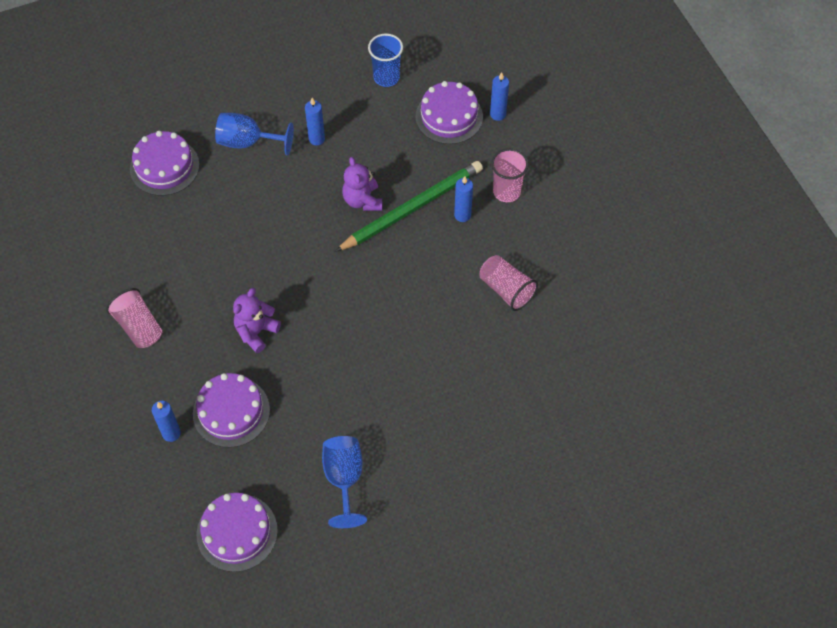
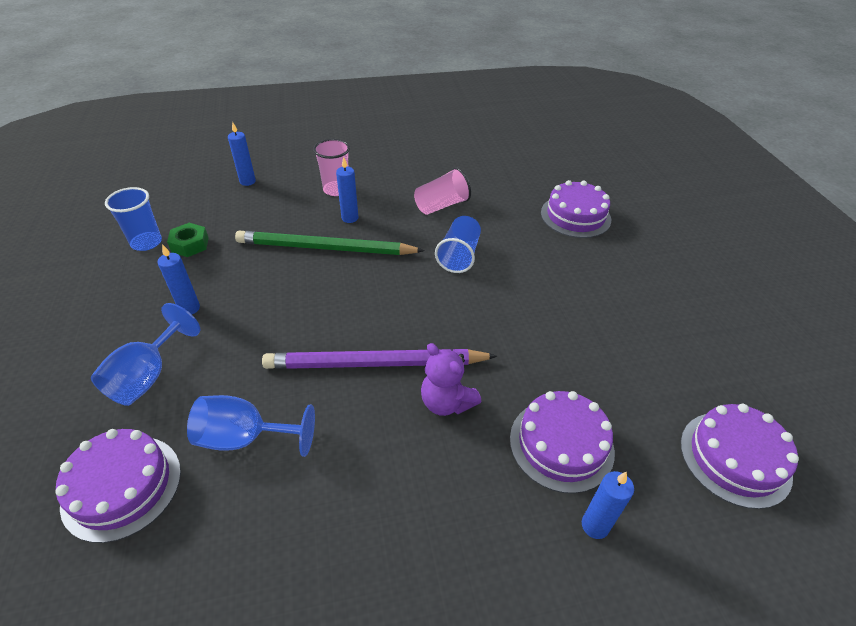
camera: 80 degrees left, 15 degrees down
(139, 326) = (404, 557): pink cup -> none
(284, 278) = (375, 364): none -> purple pencil
(344, 479) = (648, 344): blue goblet -> blue goblet (245, 438)
(362, 200) = (297, 282): purple teddy bear -> none
(391, 108) = (190, 245): none -> green nut
(412, 208) = (325, 248): green pencil -> green pencil turned 60 degrees counterclockwise
(429, 317) = (459, 256): none -> blue cup
(449, 116) = (229, 209): purple cake -> purple cake (575, 216)

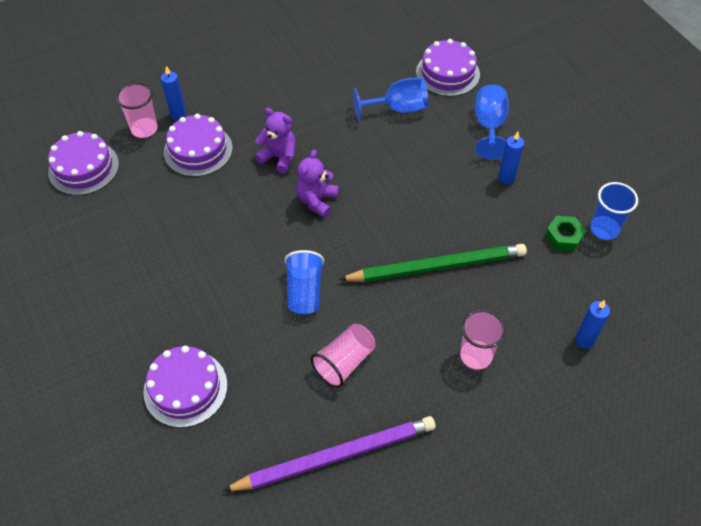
camera: 165 degrees right, 10 degrees up
(350, 218) = (436, 313): blue candle -> none
(375, 364) = (338, 171): purple pencil -> purple pencil (335, 456)
(417, 334) = (317, 201): none -> purple teddy bear
(651, 509) = (144, 129): none -> pink cup

